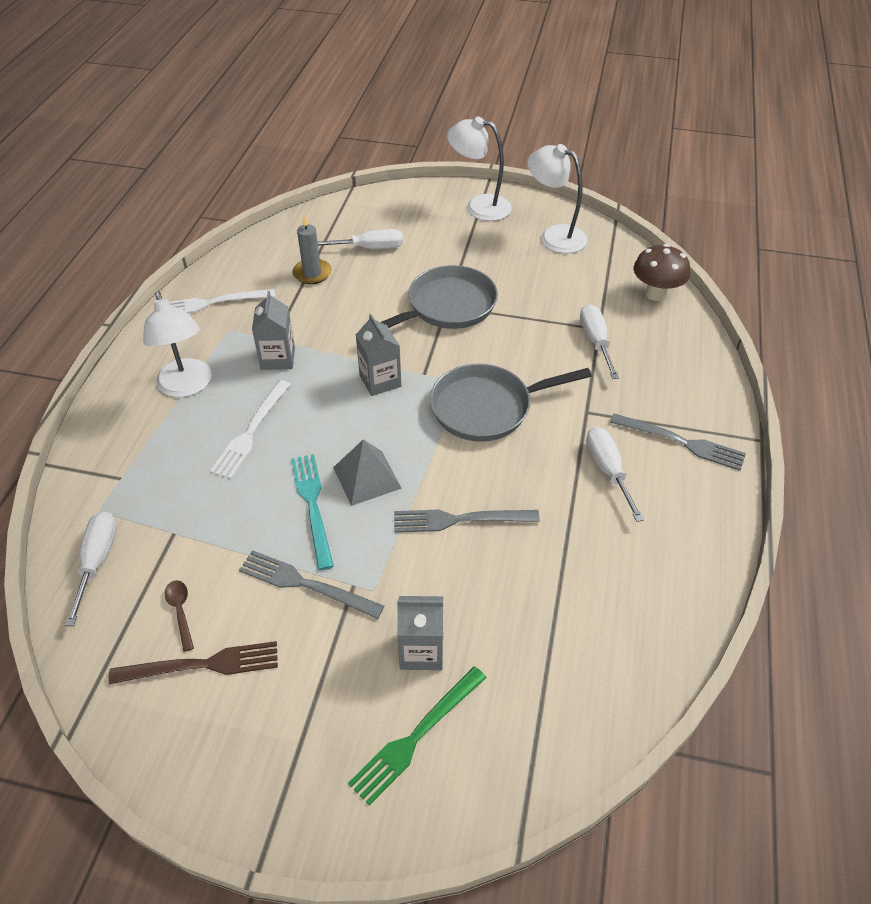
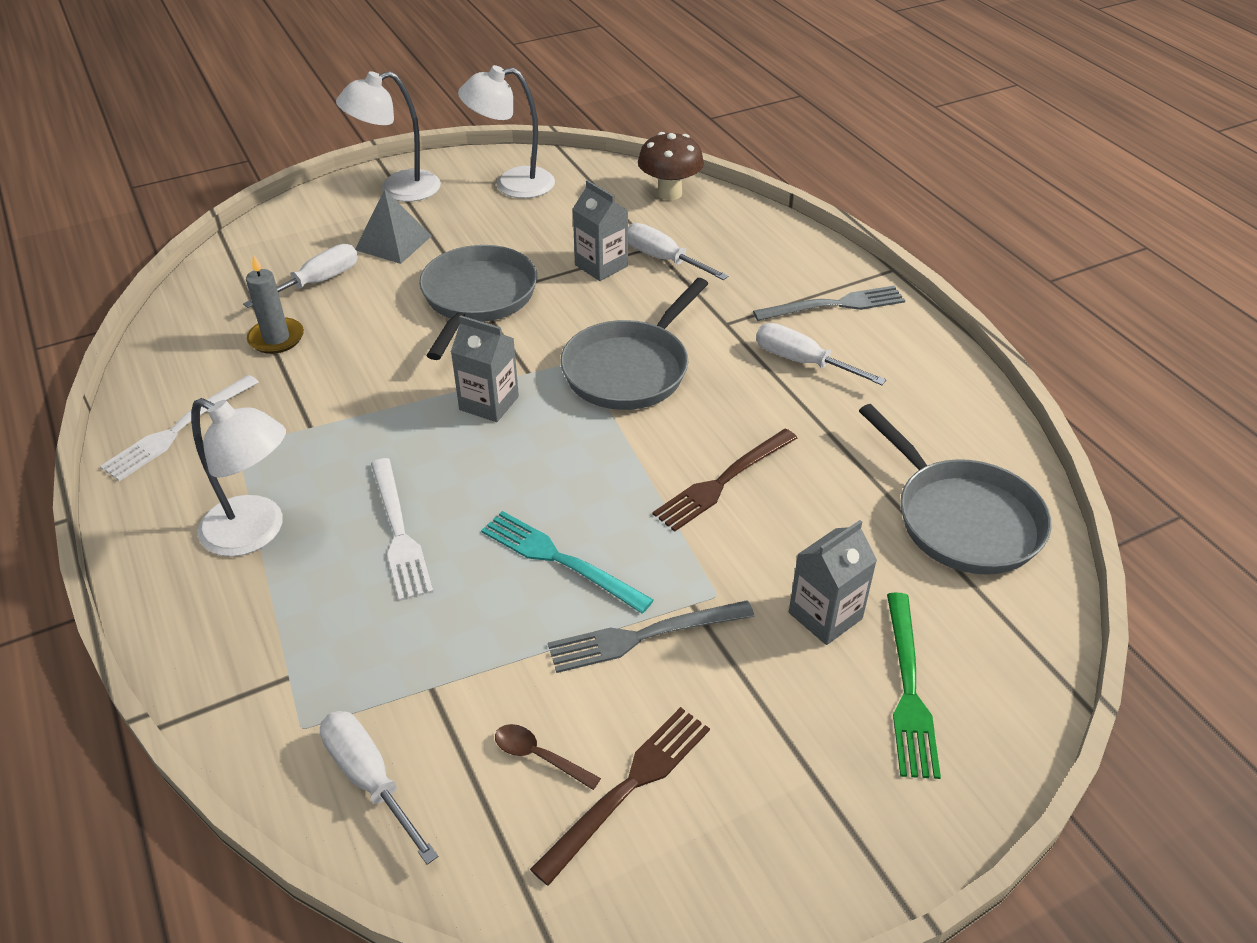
camera: 40 degrees left, 5 degrees down
(278, 358) = (340, 443): grey carton -> grey carton (601, 266)
(366, 477) = (585, 500): grey pyramid -> grey pyramid (393, 242)
(459, 520) = (723, 481): grey fork -> brown fork
(588, 653) = (961, 518): none -> grey pan

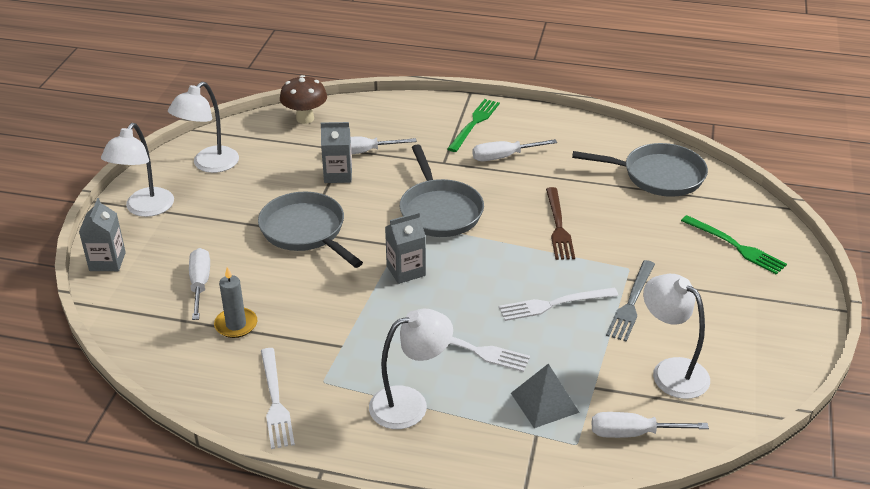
camera: 50 degrees left, 5 degrees down
(393, 242) = (202, 236): grey pyramid -> grey pyramid (544, 402)
(539, 756) = (671, 371): brown spoon -> white lamp
(560, 560) = (554, 304): turquoise fork -> white fork
(628, 788) = (713, 352): brown fork -> none
(825, 615) = (673, 244): grey carton -> grey carton (107, 261)
(835, 305) = (474, 123): grey fork -> green fork

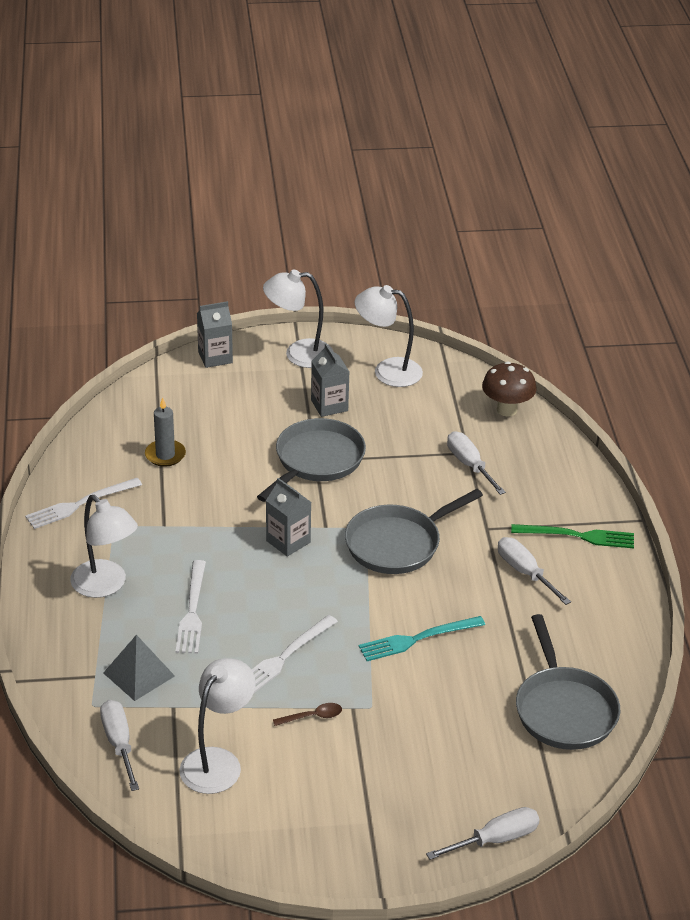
camera: 70 degrees right, 0 degrees up
(200, 284) = (209, 418): white screwdriver -> white screwdriver (495, 840)
(338, 175) = (420, 458): grey carton -> grey carton (329, 405)
(554, 304) = (284, 657): white fork -> white fork turned 105 degrees counterclockwise
(558, 226) = (417, 639): brown fork -> turquoise fork
(631, 303) = (312, 717): grey fork -> brown spoon
(735, 246) = (457, 795): green fork -> none

